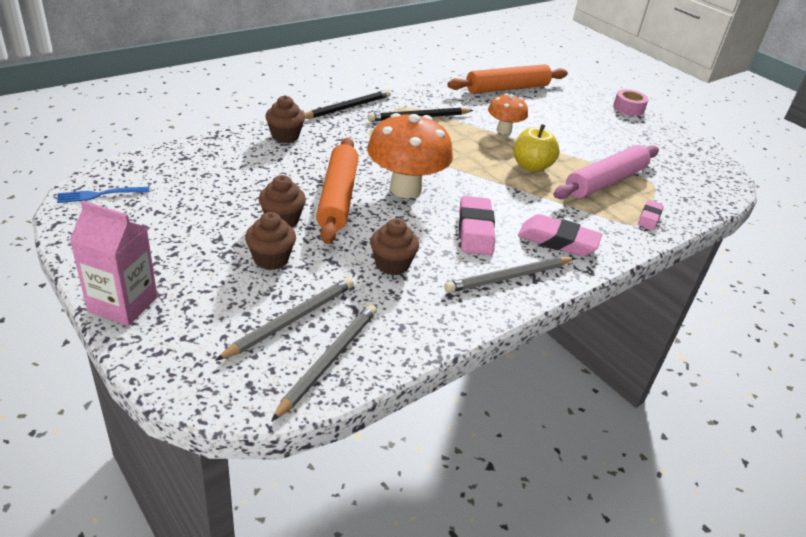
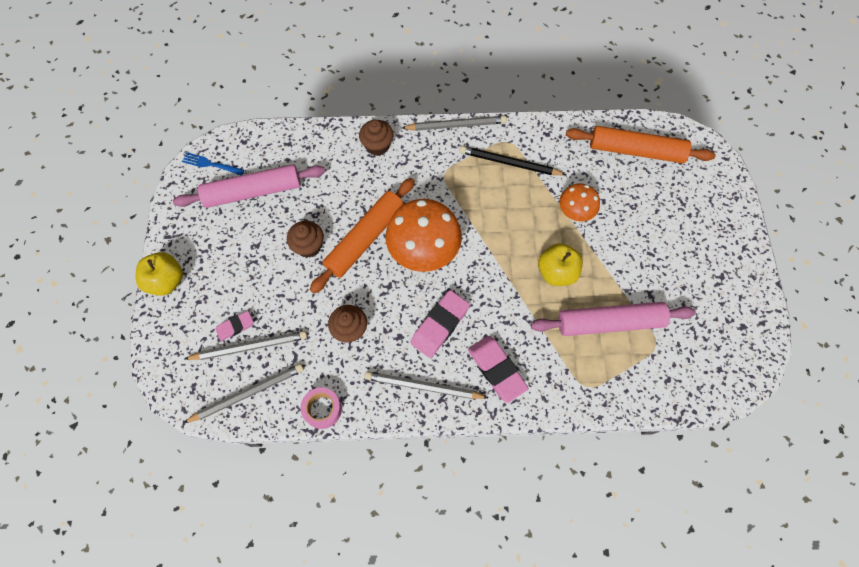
camera: 40 degrees right, 30 degrees up
(123, 304) = (166, 281): pink carton -> yellow apple
(175, 200) = (253, 191): none -> pink rolling pin
(271, 259) = (275, 283): brown cupcake -> none
(347, 107) = (456, 125): black pencil -> grey pencil
(628, 108) = (744, 231): pink tape -> pink tape (322, 409)
(649, 218) = (605, 385): pink eraser -> pink eraser (235, 327)

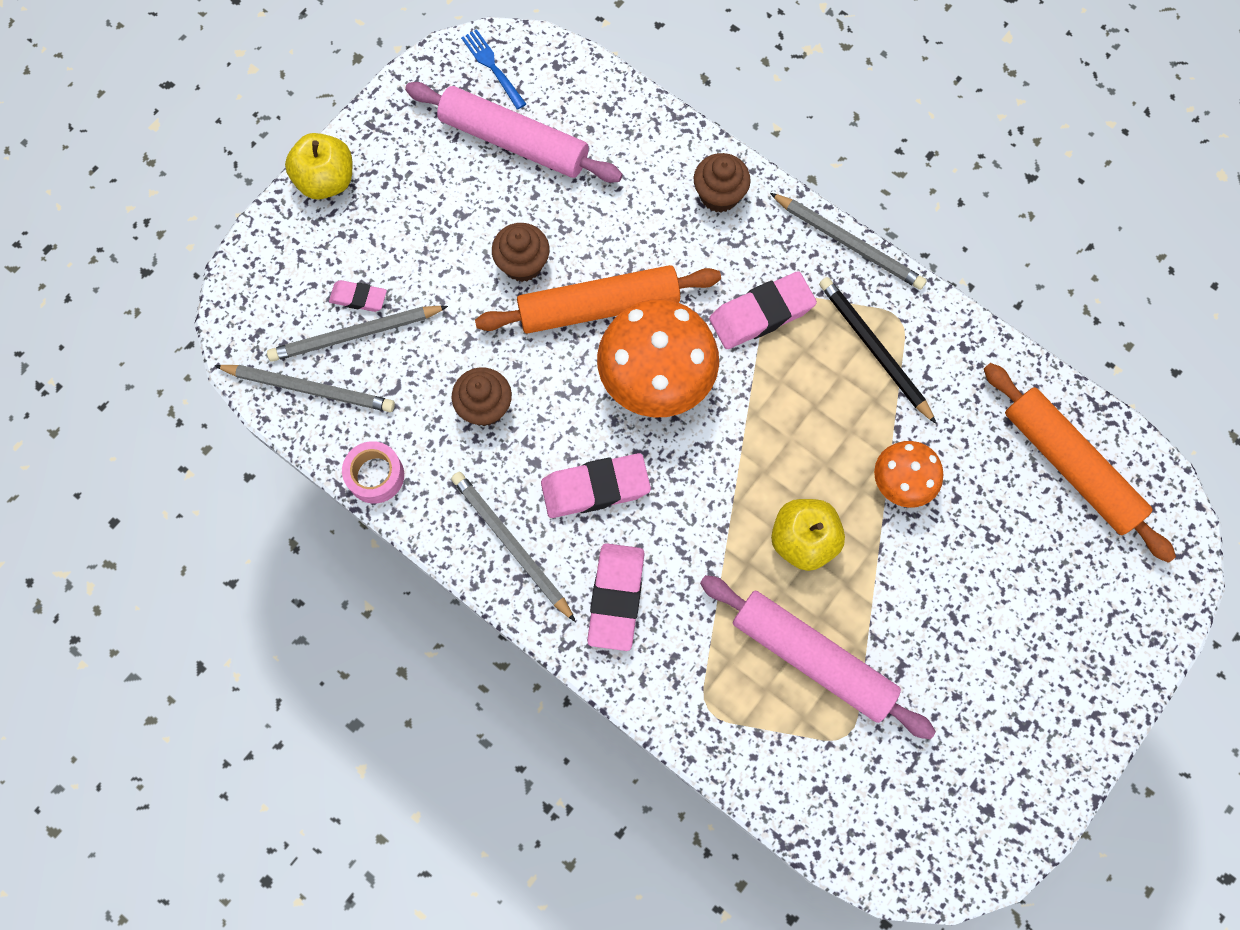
camera: 40 degrees right, 5 degrees up
(250, 346) = (355, 335): grey pencil -> grey pencil turned 135 degrees clockwise
(445, 185) = (761, 314): none -> pink eraser

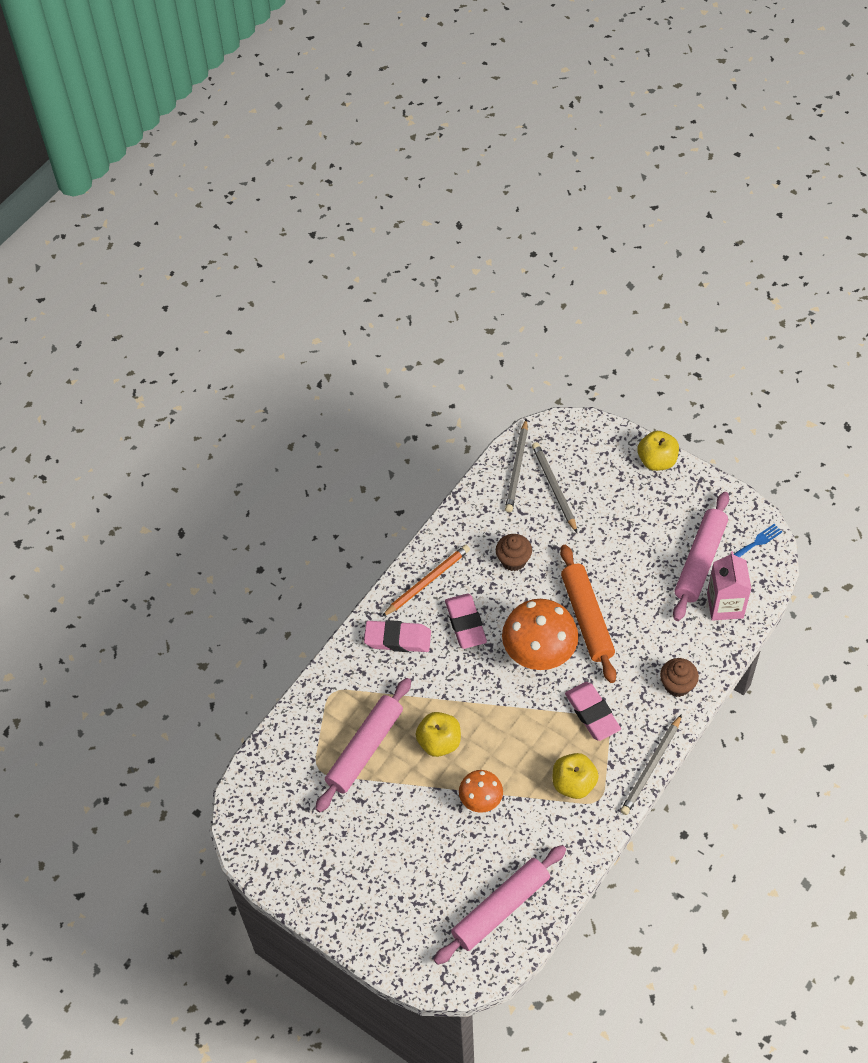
camera: 90 degrees right, 15 degrees down
(358, 298) = (578, 486): pink eraser -> none
(375, 475) = (465, 508): pink tape -> none
(511, 545) = (427, 581): grey pencil -> orange pencil
(523, 264) = (612, 573): brown cupcake -> none
(592, 118) = (725, 605): none -> pink carton
(874, 349) = (573, 783): black pencil -> yellow apple
(1069, 466) = (501, 908): orange rolling pin -> pink rolling pin

